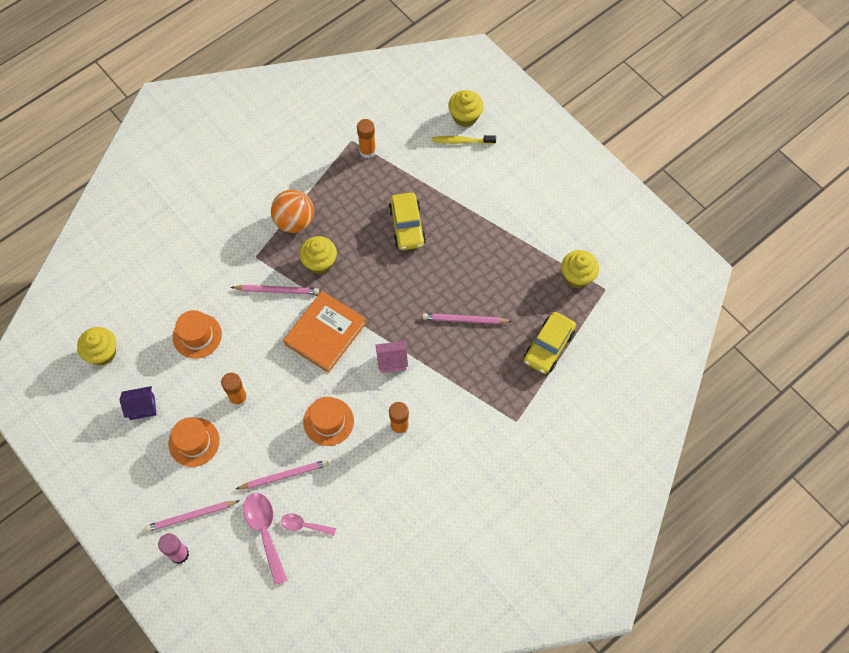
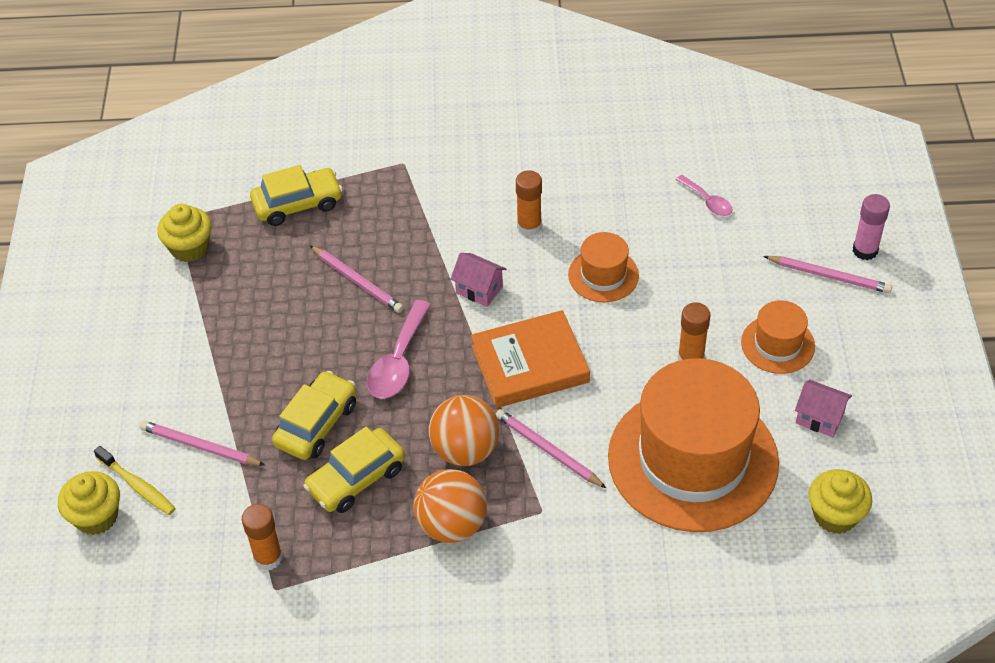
camera: 140 degrees left, 15 degrees down
(142, 407) = (819, 418): purple house -> pink house
(197, 335) = (693, 459): orange hat -> orange hat, size x2.20
(265, 531) = (754, 219): pink spoon -> pink spoon (398, 361)
(284, 476) = (695, 254): pink pencil -> pink pencil (200, 446)
(319, 262) = (465, 450): yellow cupcake -> orange ball
(361, 212) = (356, 479): none -> yellow car

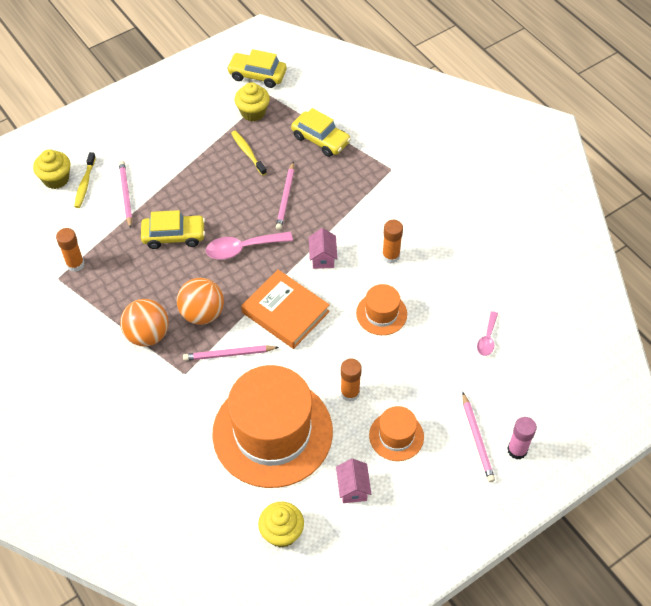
camera: 55 degrees right, 5 degrees up
(251, 284) = (248, 153): none -> yellow toothbrush
(356, 479) = (150, 274): yellow car -> yellow car (257, 75)
(548, 450) = (229, 354): pink pencil -> pink pencil turned 105 degrees counterclockwise

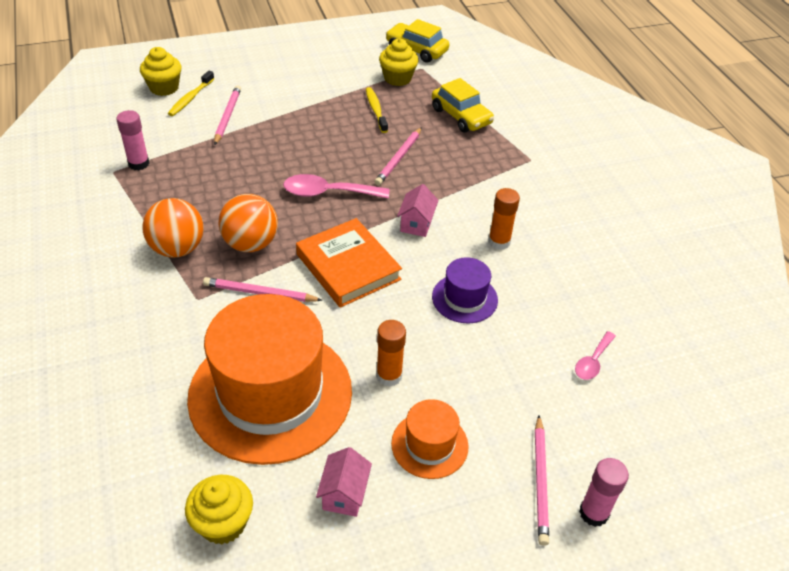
camera: 15 degrees right, 10 degrees down
(75, 264) = (138, 164): orange glue stick -> pink glue stick
(174, 236) = (258, 163): yellow car -> none
(381, 313) = (464, 298): orange hat -> purple hat

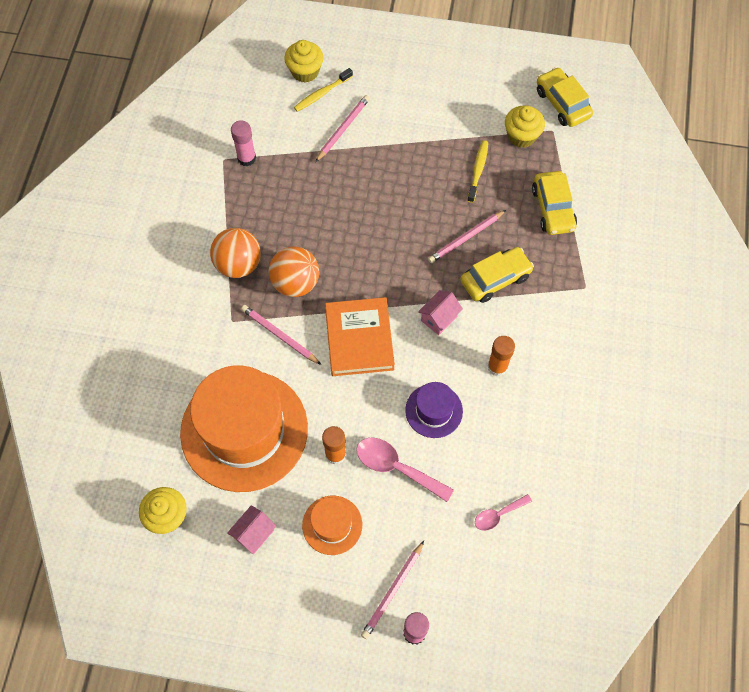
camera: 30 degrees right, 20 degrees up
(328, 193) = (383, 253): pink spoon -> pink spoon (396, 467)
(447, 178) = (495, 279): none -> yellow car

